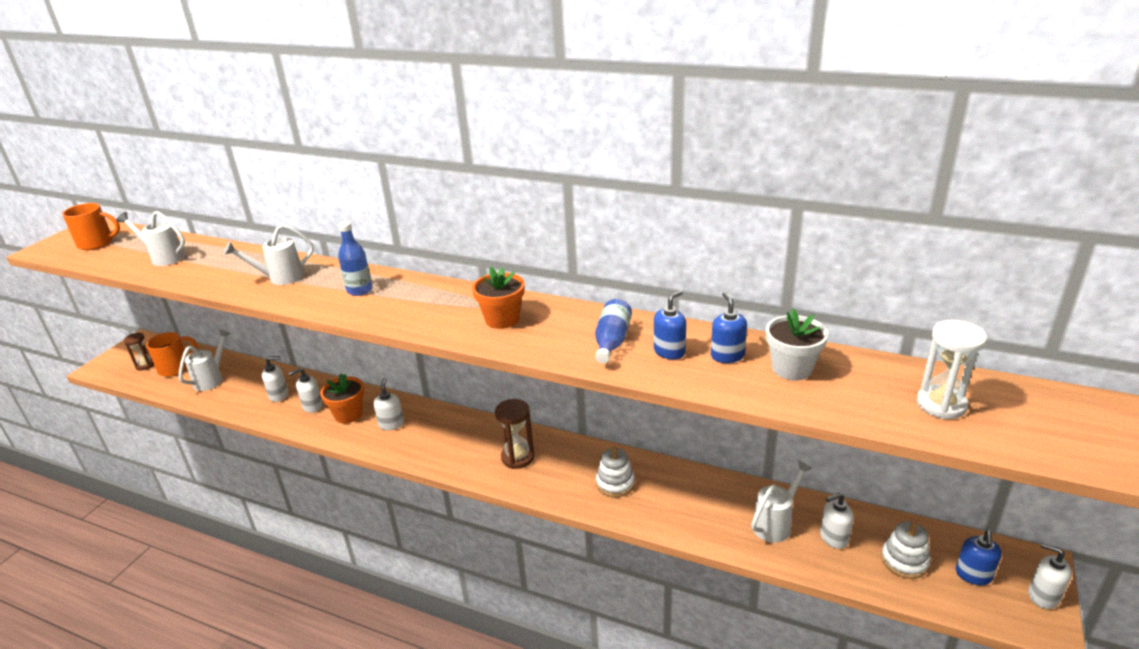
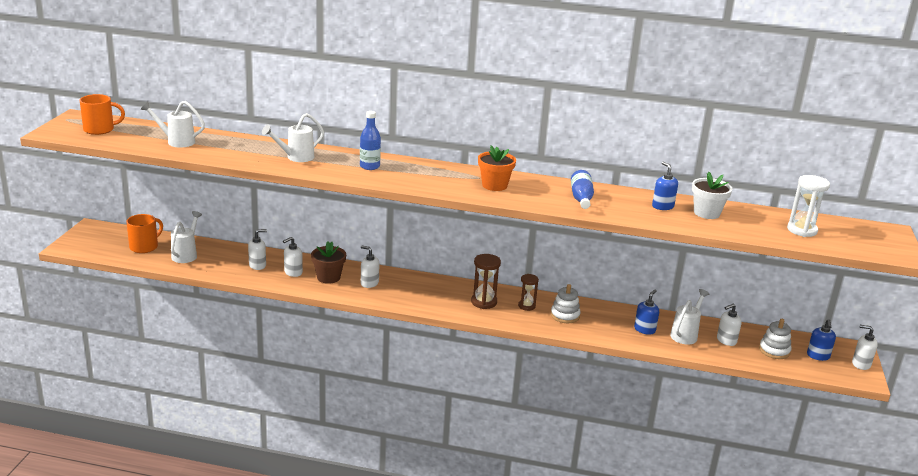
camera: 15 degrees left, 5 degrees down
(145, 365) = (113, 245): brown hourglass -> brown hourglass (526, 306)
(348, 414) = (328, 277): orange flower pot -> brown flower pot
(391, 424) = (369, 283): white soap dispenser -> white soap dispenser turned 45 degrees counterclockwise
(669, 351) = (623, 204): blue soap dispenser -> blue soap dispenser (644, 329)

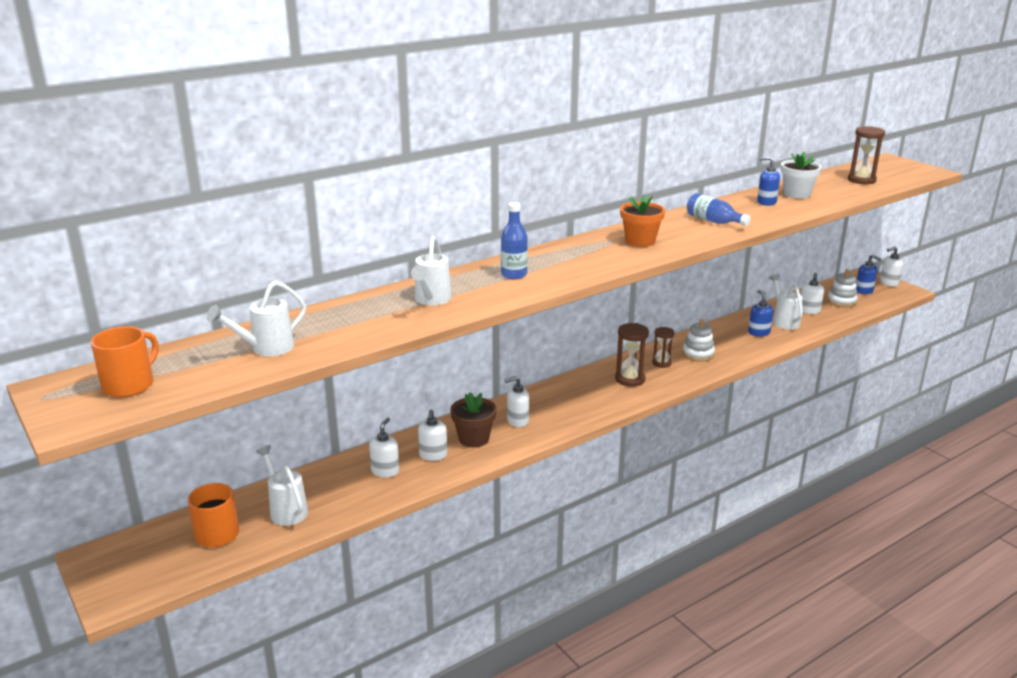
camera: 45 degrees left, 0 degrees up
(802, 230) = (861, 180): white hourglass -> brown hourglass

